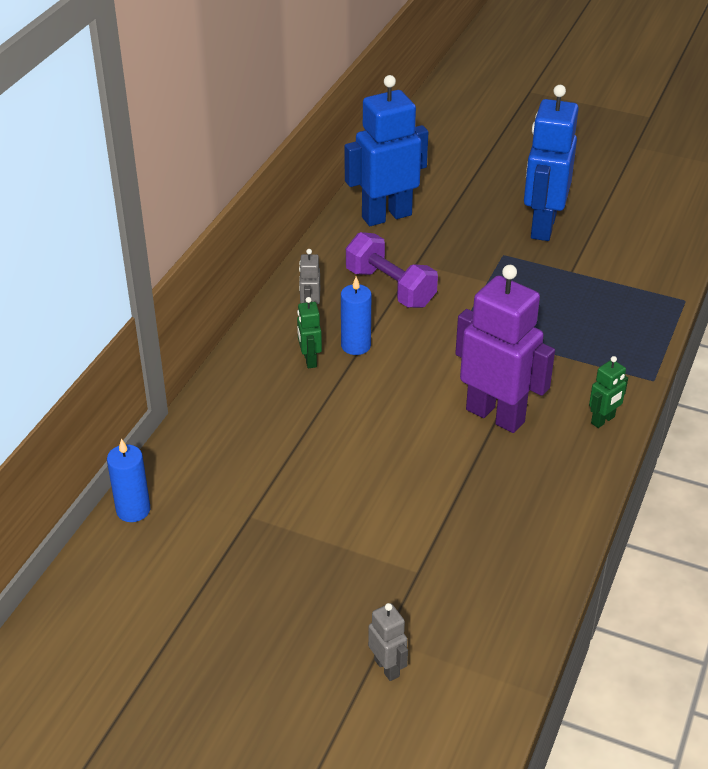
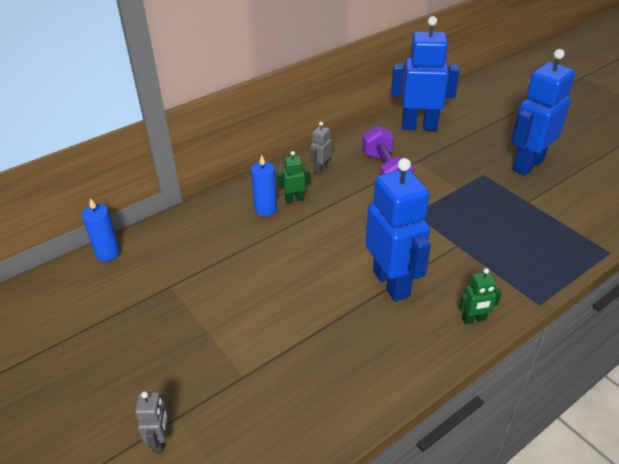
camera: 30 degrees right, 0 degrees up
(309, 360) = (294, 199): green robot -> green robot turned 60 degrees clockwise
(356, 346) = (332, 200): blue candle -> blue candle (266, 209)
(495, 415) = (391, 283): purple robot -> blue robot

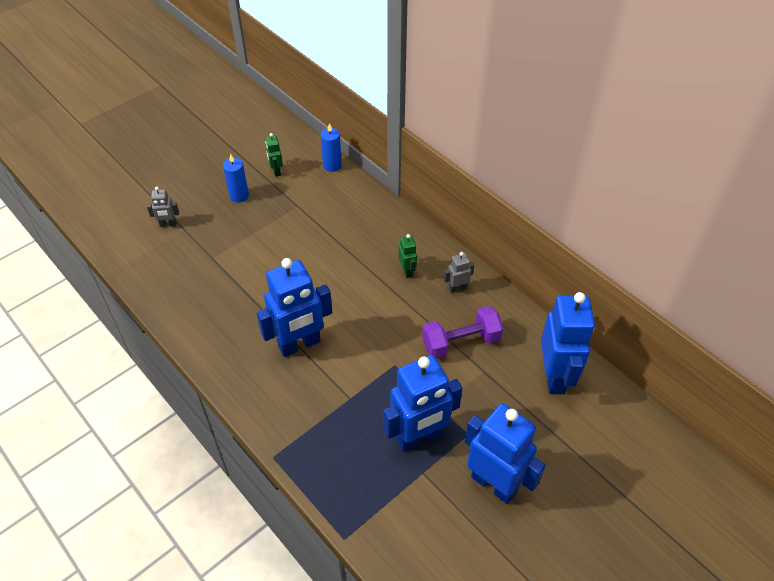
camera: 85 degrees right, 10 degrees up
(266, 209) = (392, 252): blue candle -> blue candle (239, 196)
(320, 169) = (457, 288): grey robot -> grey robot turned 45 degrees counterclockwise
(474, 319) = (257, 402): green robot -> green robot (276, 171)
(493, 202) = (419, 437): none -> blue robot

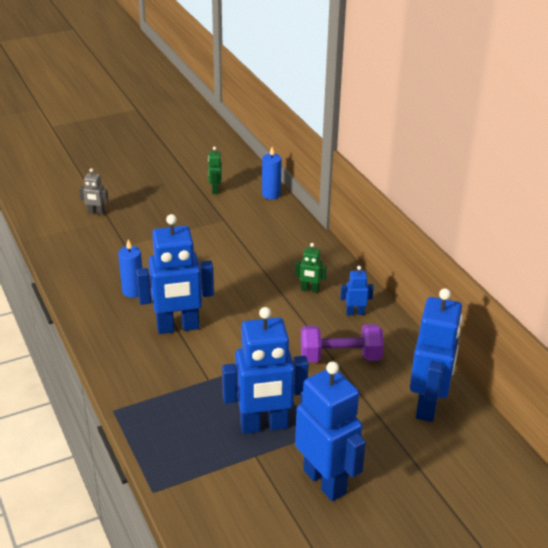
camera: 15 degrees right, 15 degrees down
(239, 196) = (171, 203): blue candle -> blue candle (133, 291)
(407, 271) = (310, 289): green robot -> green robot turned 105 degrees clockwise
(457, 288) = (355, 313): grey robot -> blue robot

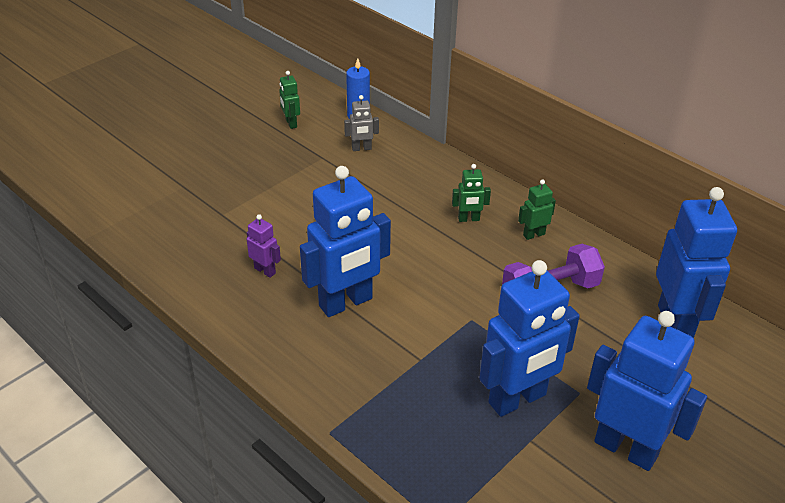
camera: 20 degrees left, 5 degrees up
(96, 213) = (162, 181): grey robot -> grey robot (361, 148)
(133, 291) = (265, 270): blue candle -> purple robot
(355, 313) = (533, 234): blue robot -> green robot

